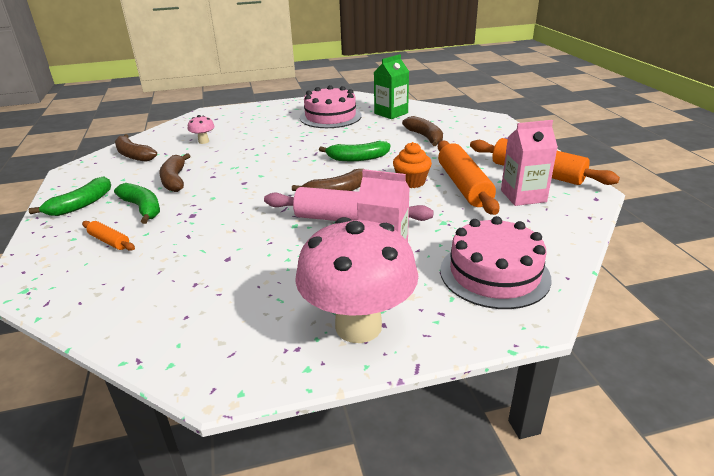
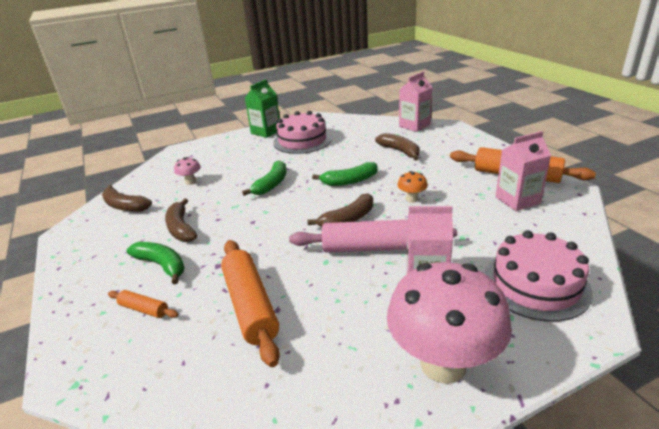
camera: 10 degrees left, 0 degrees up
(81, 204) = (93, 271): green banana -> green banana (271, 184)
(391, 113) = (356, 131): green carton -> green carton (266, 132)
(411, 182) = (411, 199): orange cupcake -> orange mushroom
(454, 114) = (414, 125): none -> pink carton
(463, 185) = (460, 197): orange rolling pin -> orange rolling pin (250, 306)

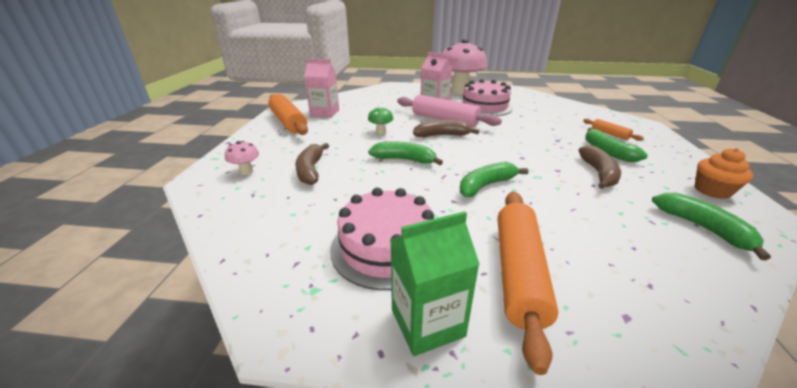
camera: 150 degrees left, 0 degrees up
(86, 245) = (712, 191): none -> orange cupcake
(125, 206) = (702, 228): brown banana -> green banana
(190, 182) = (605, 234): pink mushroom -> pink mushroom (246, 172)
(250, 306) = (536, 119): orange rolling pin -> orange rolling pin (518, 272)
(411, 199) = (381, 132): orange mushroom -> green mushroom
(414, 125) = (219, 199): pink carton -> none
(536, 284) = (391, 94): pink cake -> pink cake (484, 106)

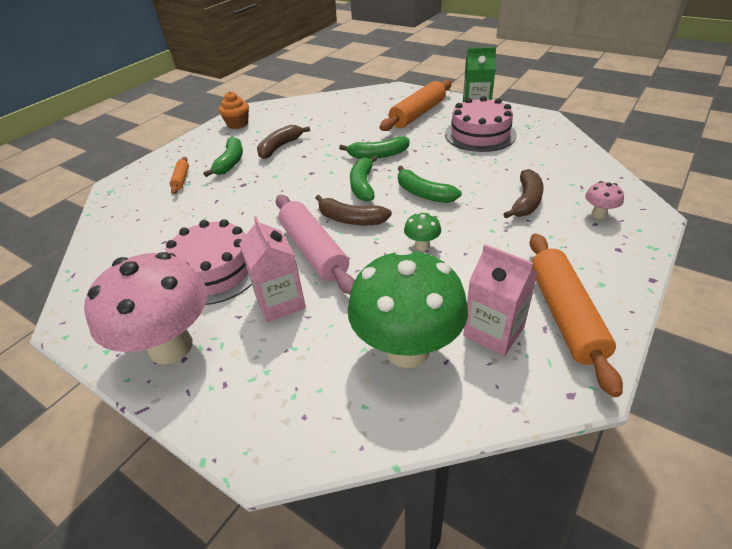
camera: 150 degrees left, 10 degrees up
(362, 104) = (407, 349): none -> green mushroom
(702, 228) = (292, 112): green banana -> green banana (363, 185)

